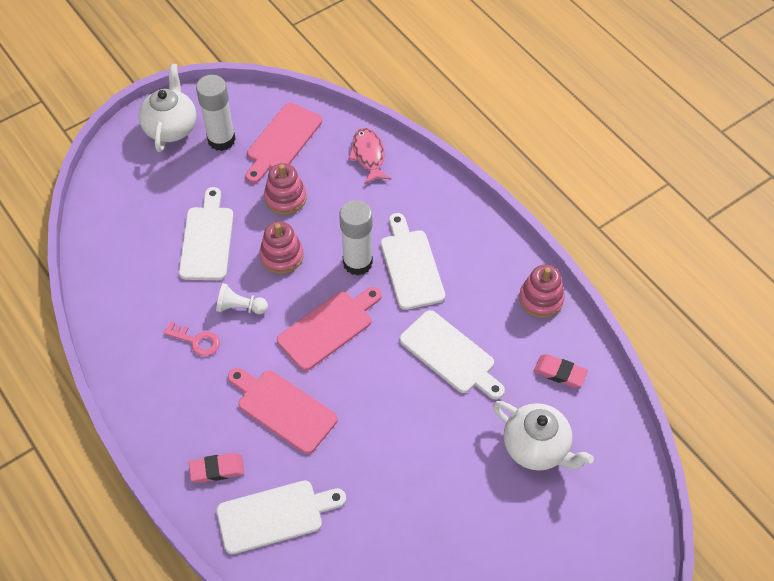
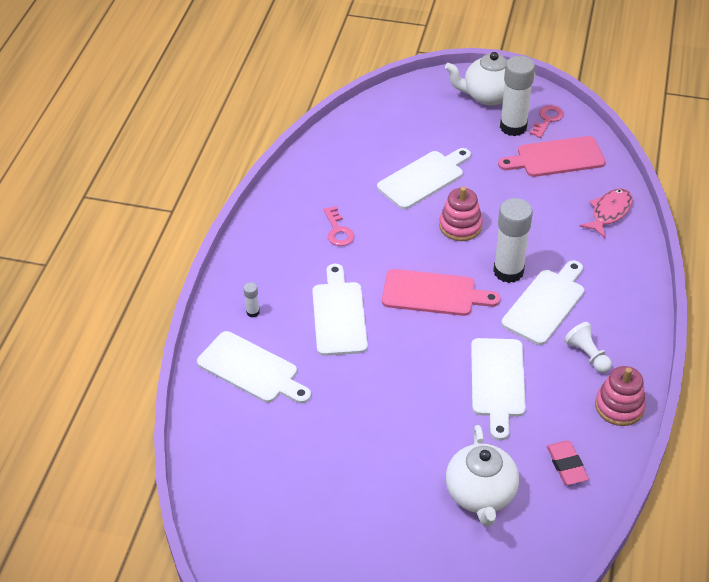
camera: 50 degrees right, 10 degrees down
(171, 127) = (488, 96): white teapot -> white teapot turned 150 degrees counterclockwise
(217, 469) = (253, 312): pink eraser -> white glue stick
(239, 113) = (547, 119): none -> pink key
(240, 307) = (391, 234): white pawn -> white pawn (587, 355)
(283, 409) = (339, 315): pink cutting board -> white cutting board
(285, 198) = (510, 194): pink stacking toy -> none

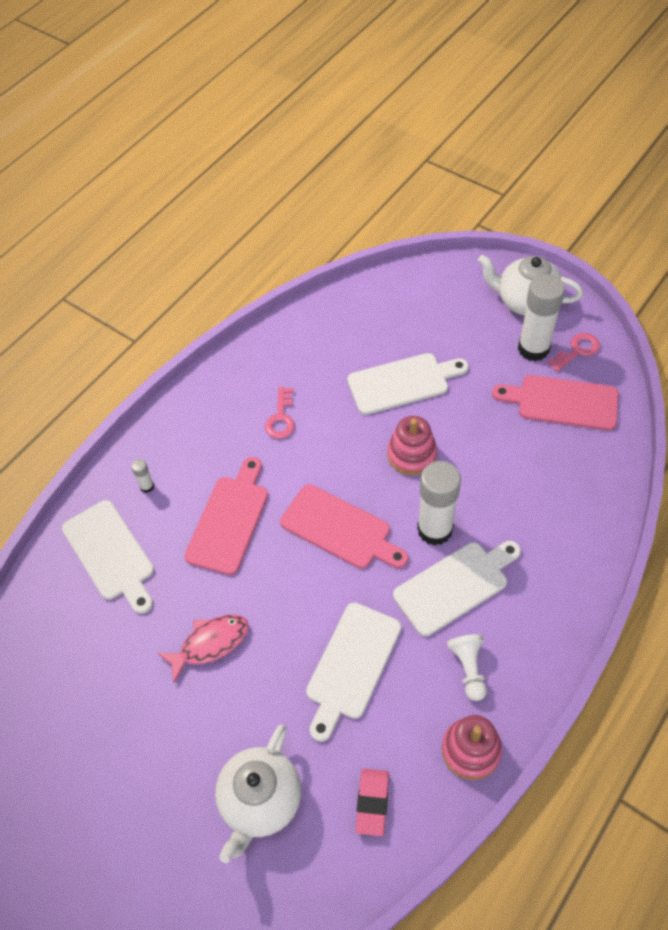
camera: 25 degrees right, 10 degrees up
(339, 315) = (229, 520): white cutting board -> pink cutting board
(609, 212) = (588, 492): pink fish -> pink fish (210, 644)

